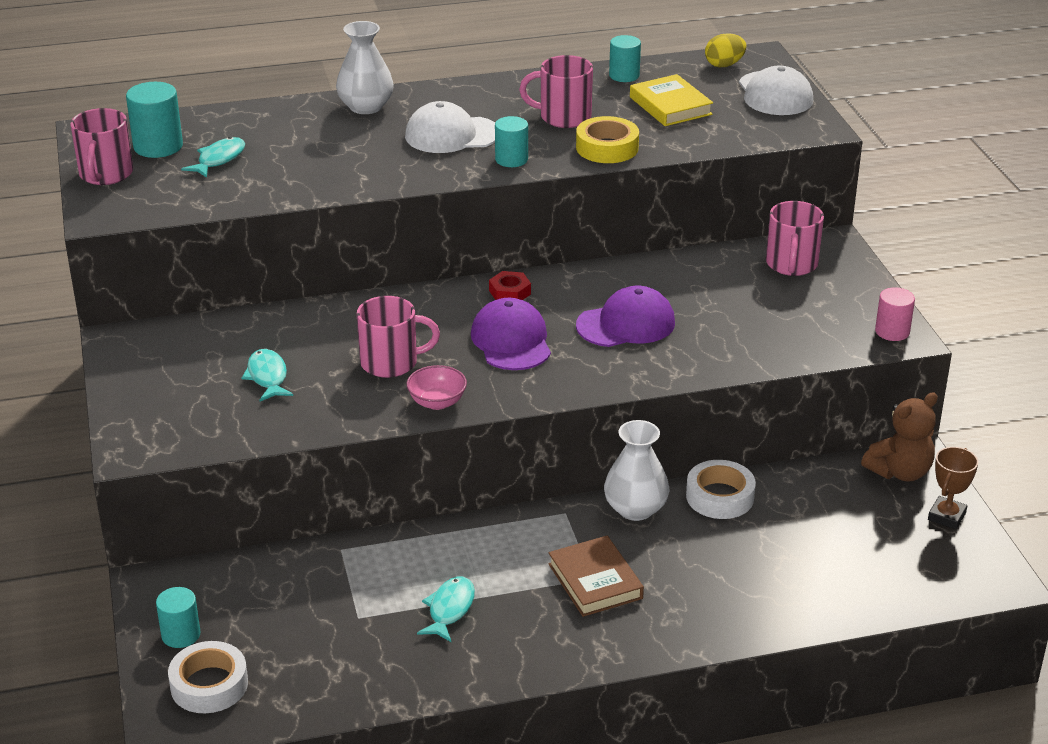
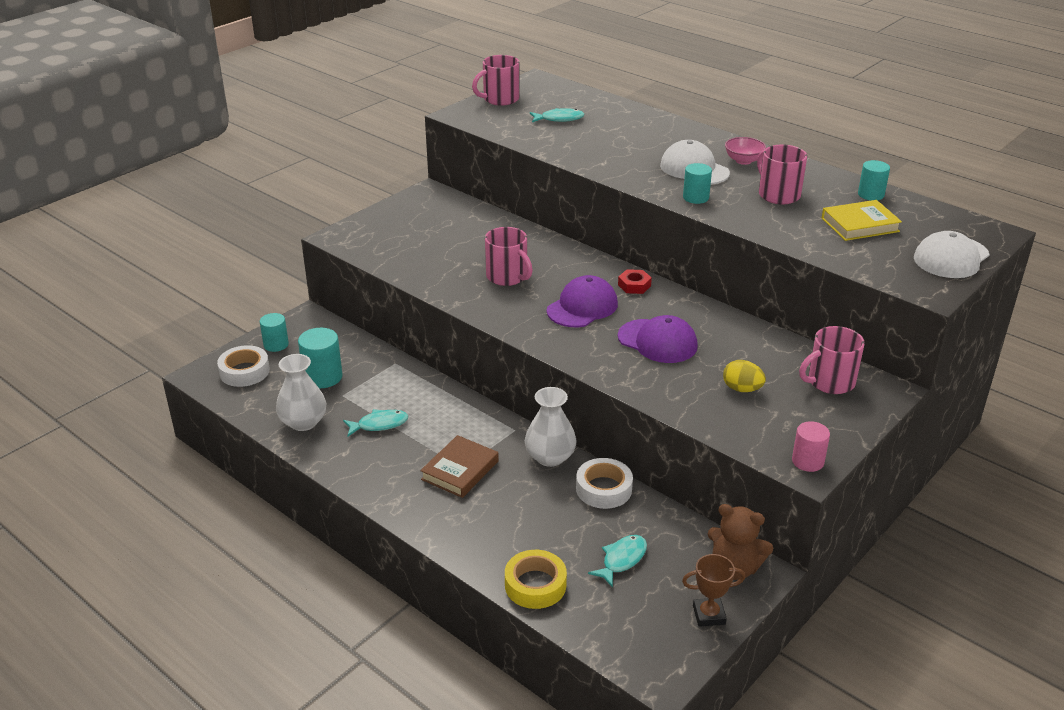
camera: 55 degrees right, 0 degrees up
(158, 146) = (548, 100): turquoise cylinder -> turquoise cylinder (323, 377)
(267, 377) = (446, 245): turquoise fish -> turquoise fish (622, 560)
(366, 107) = (683, 133): white vase -> white vase (303, 422)
(437, 402) = (486, 308): pink bowl -> pink bowl (743, 161)
(607, 148) = (764, 223): yellow tape -> yellow tape (535, 585)
(670, 106) = (860, 225): yellow book -> yellow book turned 45 degrees clockwise
(724, 65) = (956, 224): yellow egg -> yellow egg (742, 389)

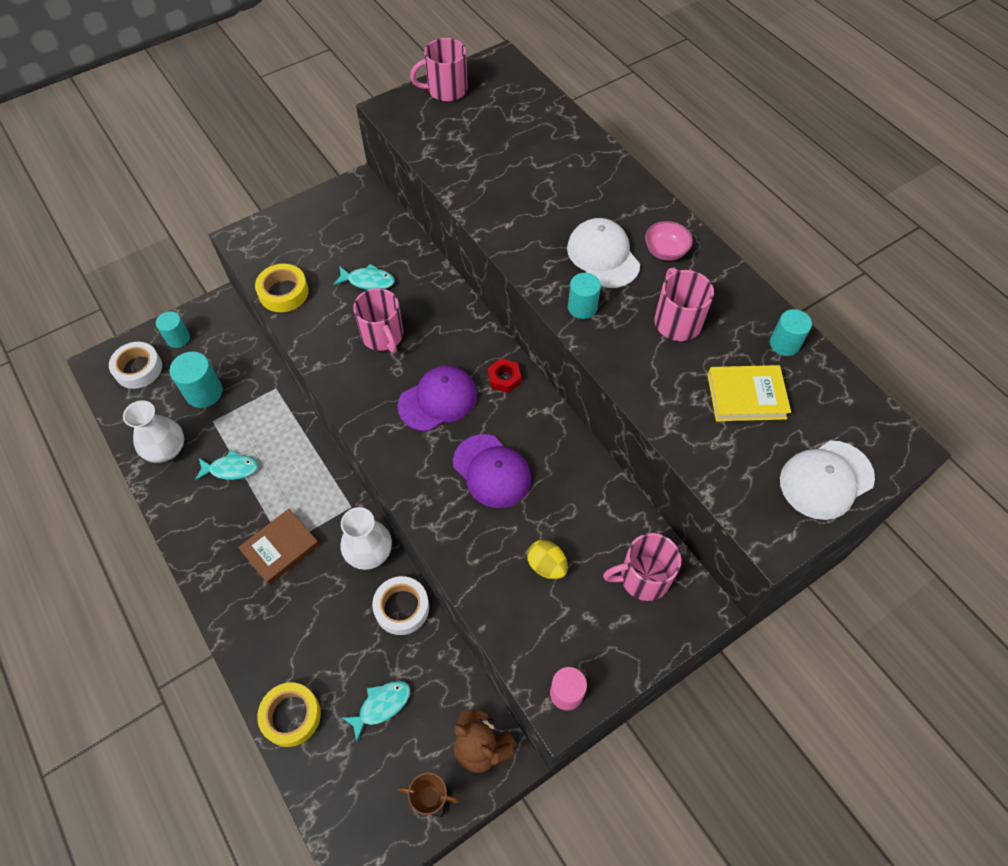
camera: 15 degrees right, 25 degrees up
(397, 264) = (283, 292): none -> yellow tape
(559, 119) = (494, 137): turquoise fish -> turquoise fish (368, 281)

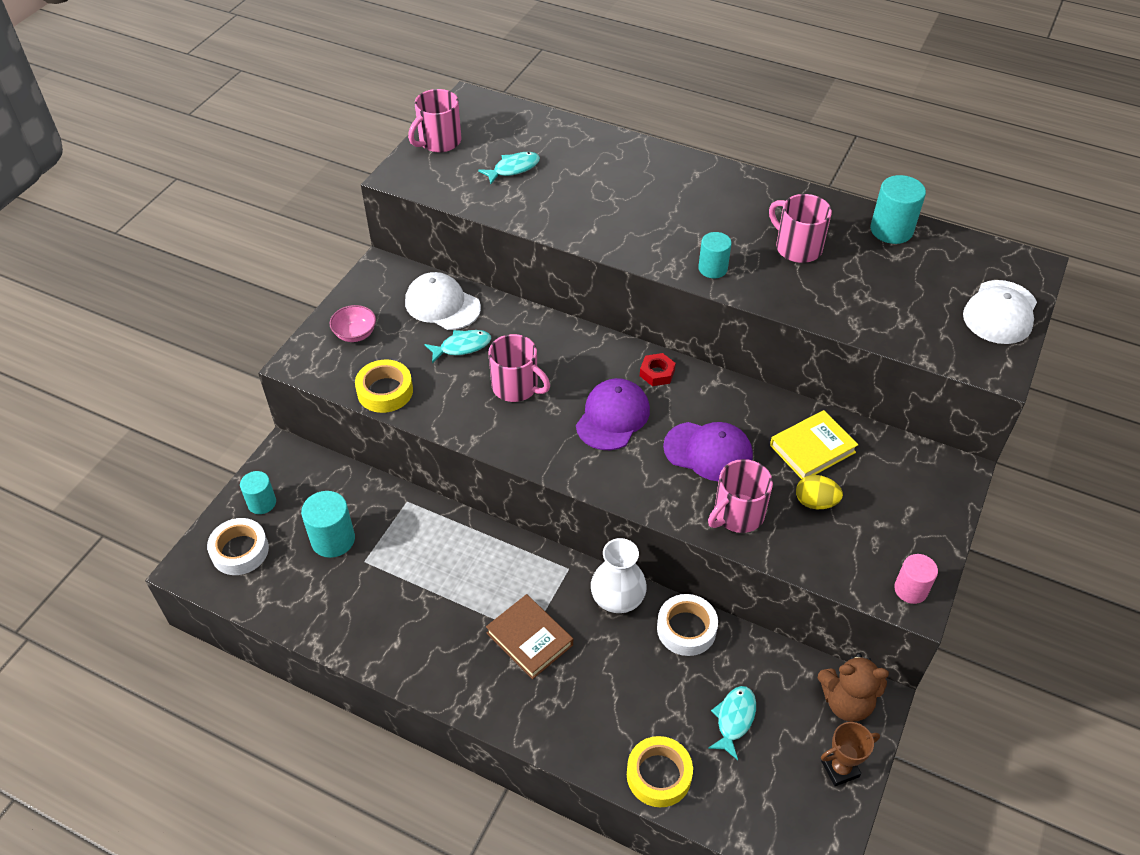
camera: 30 degrees left, 10 degrees down
(166, 449) = (334, 610): white vase -> none
(231, 469) = (420, 594): turquoise fish -> turquoise fish (513, 169)
(280, 548) = (529, 639): brown book -> brown book turned 60 degrees counterclockwise
(603, 256) = (695, 222): white cap -> white cap (442, 305)
(643, 577) = (898, 472): pink mug -> pink mug (737, 514)
(665, 251) = (743, 199): pink bowl -> pink bowl (355, 334)
(746, 396) = (895, 280): yellow book -> yellow book (812, 448)
(784, 344) = (891, 230): turquoise cylinder -> turquoise cylinder, size x1.50

